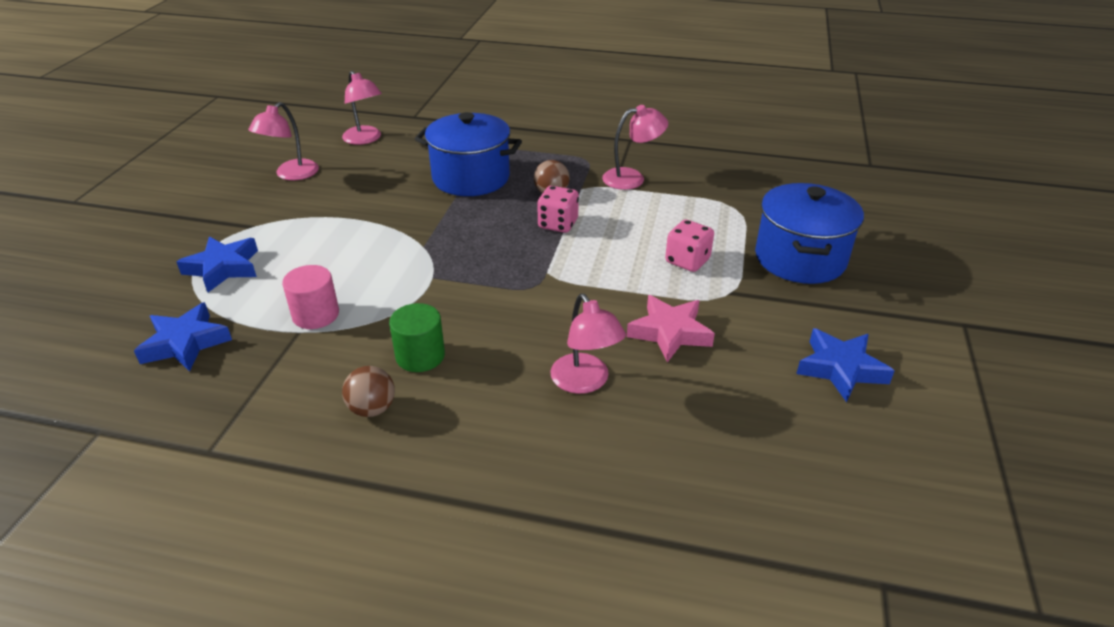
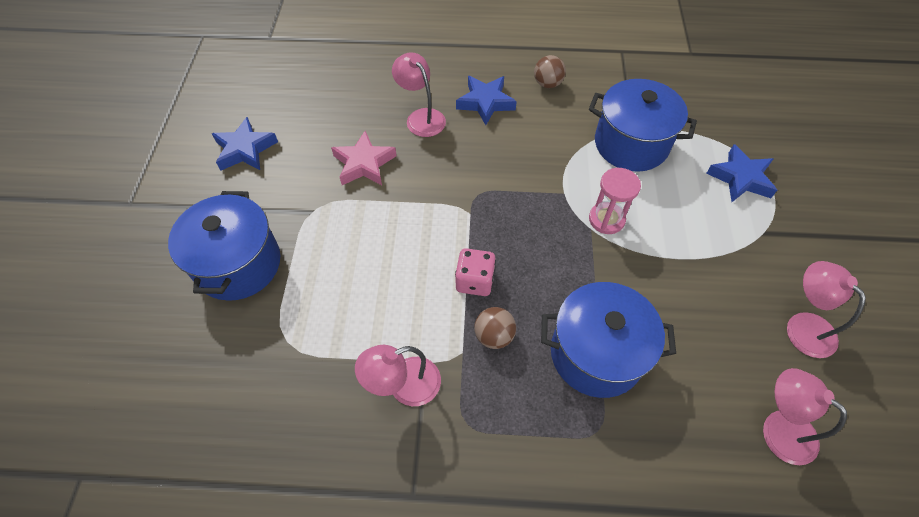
camera: 170 degrees right, 20 degrees up
(185, 343) = (700, 110): blue star -> blue star (485, 102)
(291, 175) = (803, 326): pink lamp -> pink lamp turned 45 degrees counterclockwise
(315, 315) = (631, 144): pink cylinder -> blue pot
(401, 251) = (606, 219): none -> pink hourglass
(420, 356) = (537, 121): green cylinder -> none
(687, 261) = (345, 245): pink dice -> none

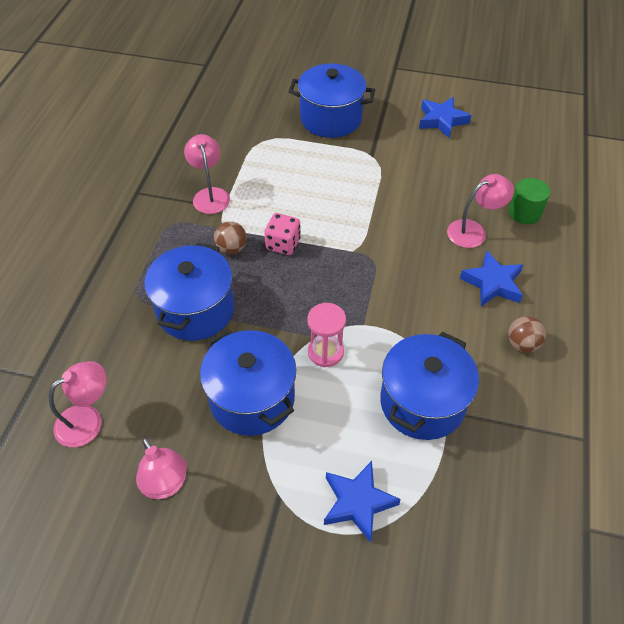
camera: 100 degrees right, 5 degrees down
(364, 164) = (418, 188): pink star -> none
(389, 81) = (524, 212): none -> green cylinder
(682, 272) = (252, 398): none -> blue pot
(803, 326) = (166, 485): pink lamp -> pink lamp turned 75 degrees clockwise

